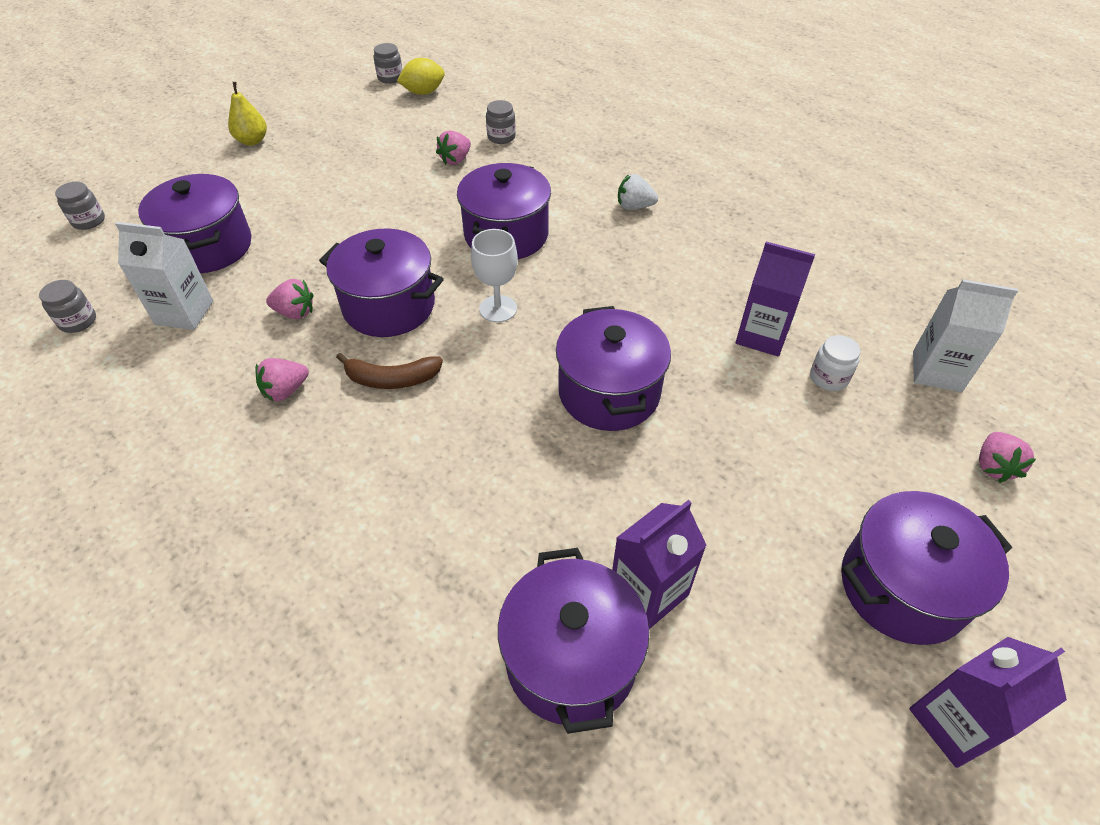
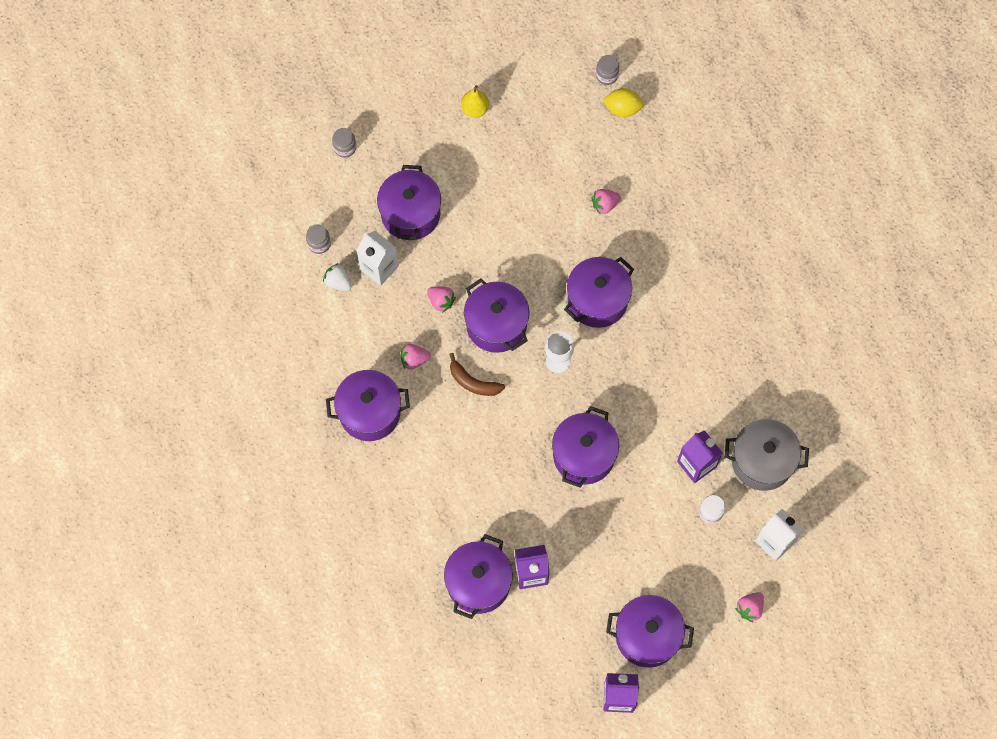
camera: 30 degrees right, 20 degrees up
(239, 488) = (369, 412): none -> purple pot
(501, 137) = (650, 195): grey jar -> none
(634, 206) = (696, 317): white strawberry -> white strawberry (338, 282)
(833, 298) = (762, 461): none -> grey pot

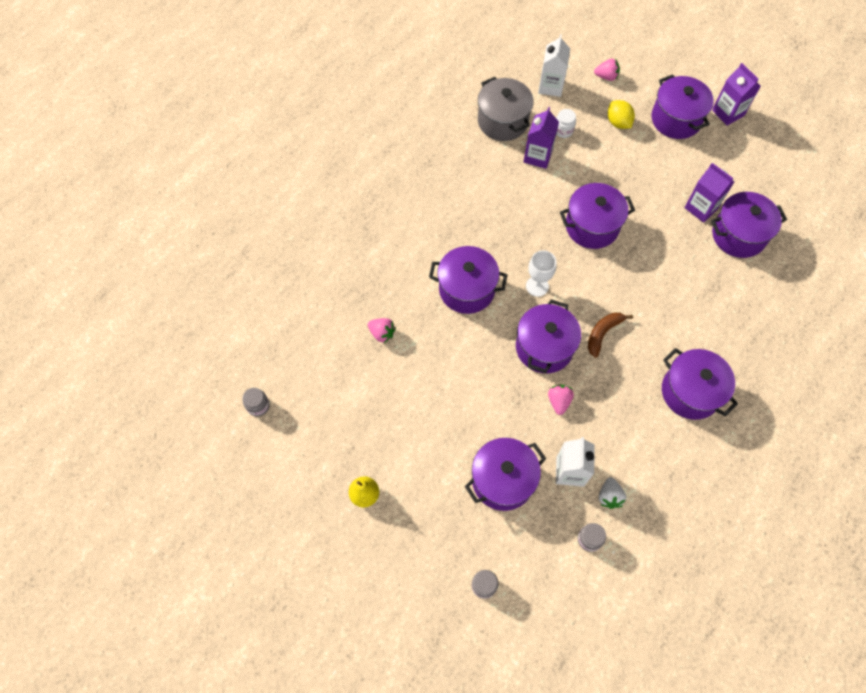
camera: 125 degrees left, 5 degrees down
(414, 360) = (622, 388): pink strawberry -> none
(473, 382) = (603, 333): brown banana -> brown banana turned 135 degrees counterclockwise
(622, 109) = (283, 374): yellow lemon -> yellow lemon (618, 122)

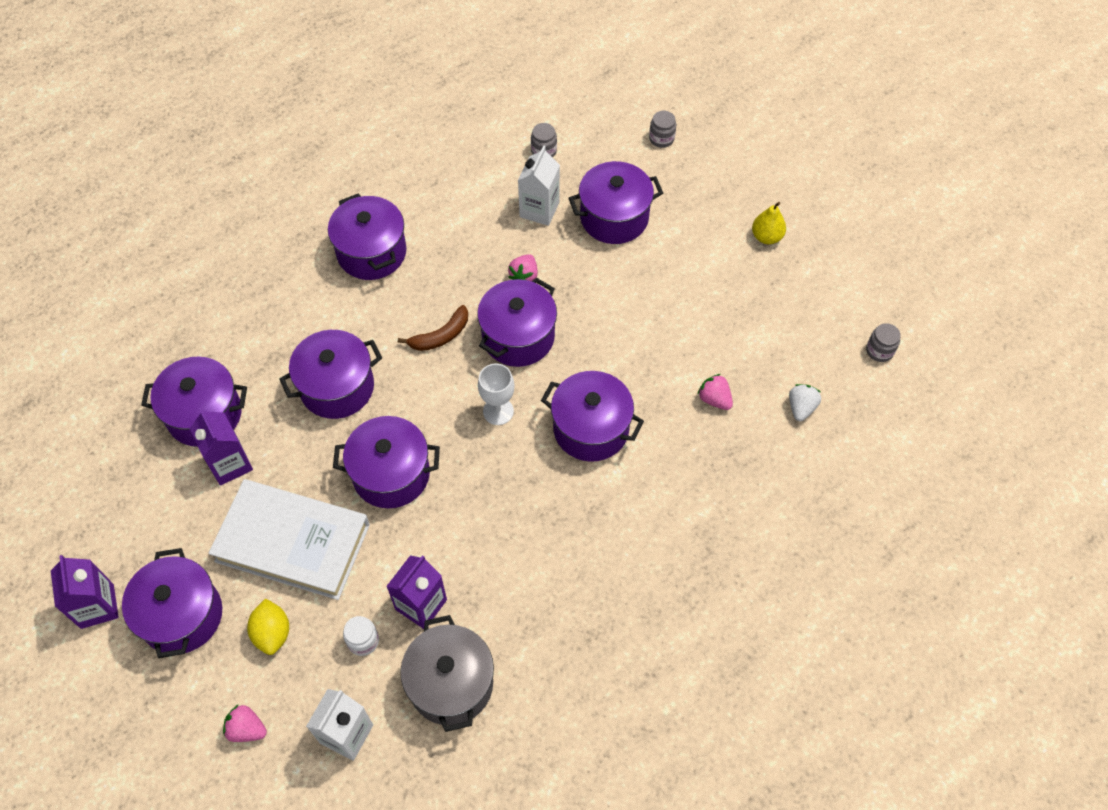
camera: 165 degrees left, 5 degrees down
(609, 496) = (508, 180): white strawberry -> white strawberry (801, 407)
(633, 171) = (292, 543): none -> white book
(658, 276) = (337, 387): none -> purple pot

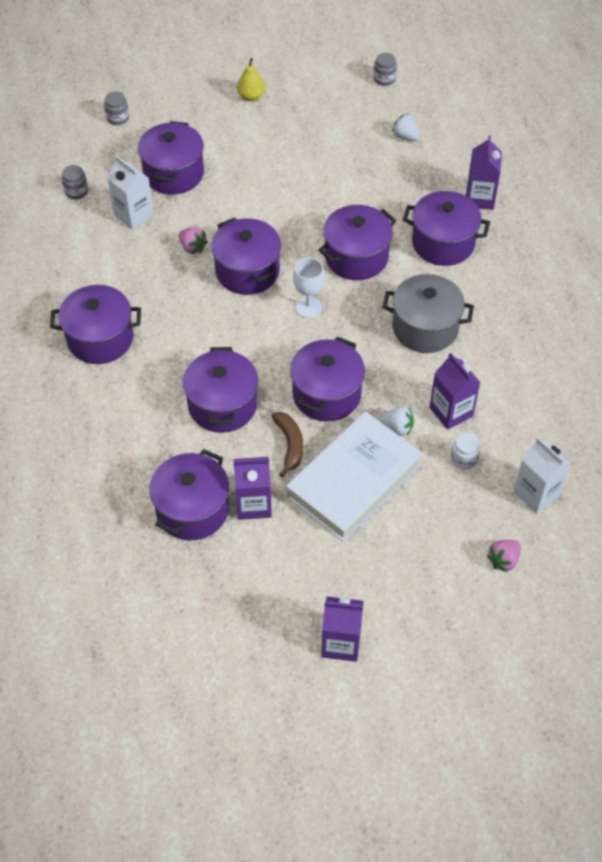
camera: 65 degrees left, 5 degrees down
(182, 615) = (381, 580): purple pot -> purple pot (443, 243)
(272, 633) = (428, 518): yellow lemon -> none
(376, 558) = (397, 428): none -> white strawberry
(441, 336) = (215, 319): brown banana -> brown banana (289, 445)
(451, 683) = (524, 414): grey pot -> grey pot (425, 328)
(714, 399) = (372, 179): pink strawberry -> none
(750, 521) = (480, 198): none -> purple carton

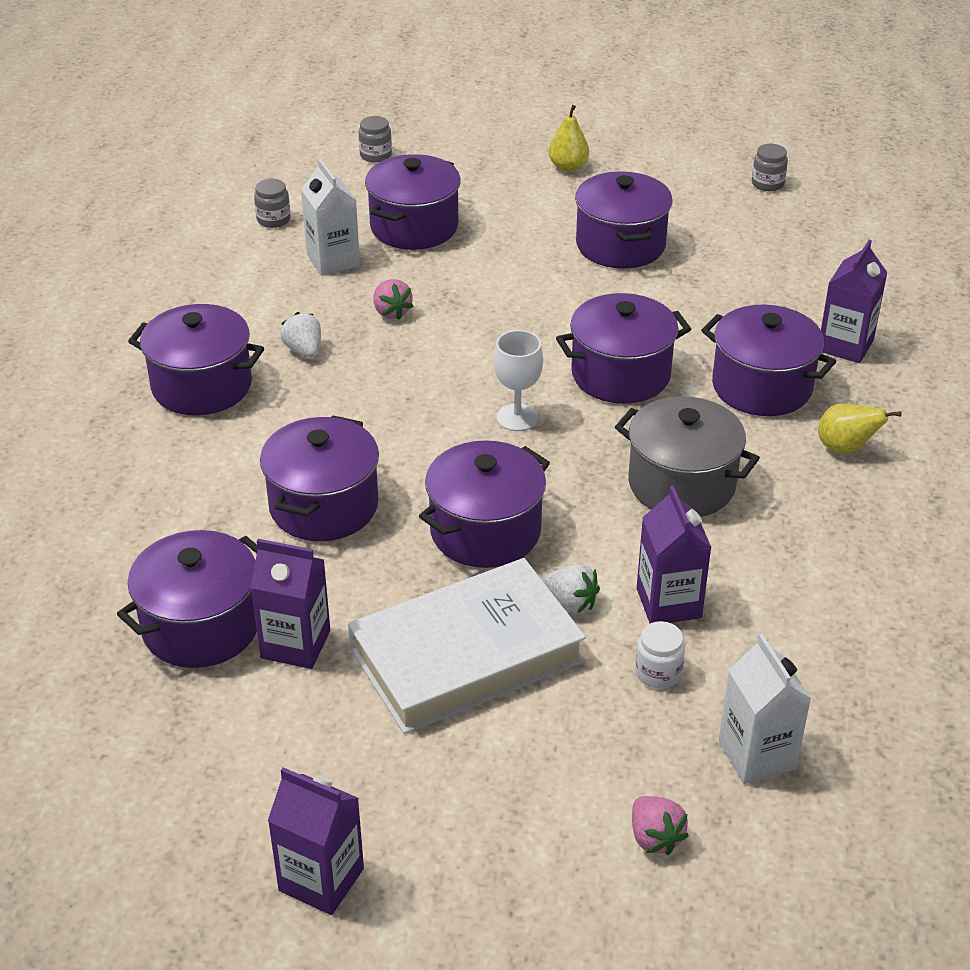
camera: 20 degrees right, 15 degrees down
(247, 271) = (452, 356): purple pot -> purple pot (620, 245)
(289, 445) = (394, 581): brown banana -> none
(405, 136) = (767, 252): white strawberry -> white strawberry (304, 350)
(503, 560) = (655, 837): pink strawberry -> pink strawberry turned 90 degrees counterclockwise
(507, 275) = (845, 448): none -> yellow pear

